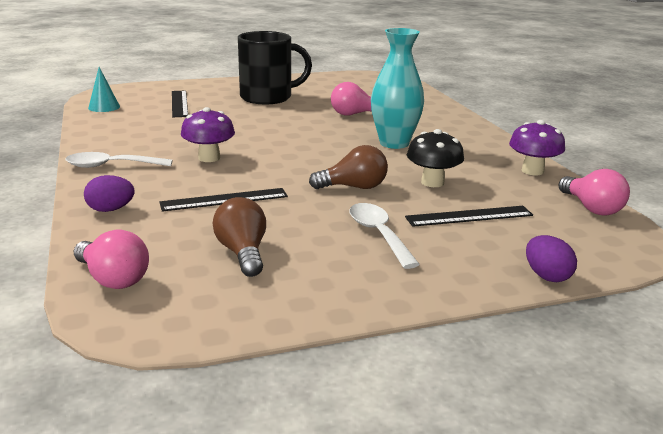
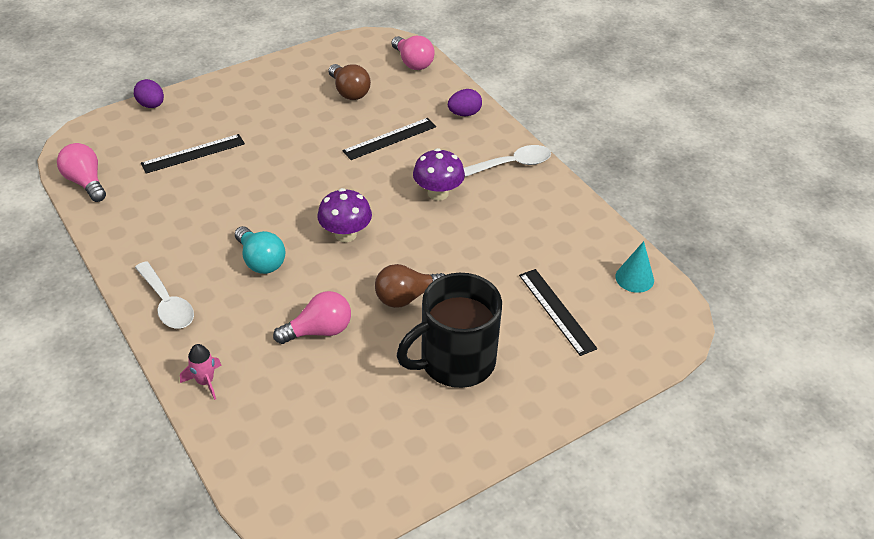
camera: 165 degrees right, 20 degrees up
(113, 279) = (413, 62): pink light bulb -> pink light bulb turned 150 degrees counterclockwise
(354, 187) = (290, 173): brown light bulb -> brown light bulb (406, 297)
(378, 234) = (263, 122): white spoon -> white spoon (167, 304)
(394, 143) = (261, 261): turquoise vase -> turquoise light bulb
(432, 182) = (220, 194): black mushroom -> none
(437, 108) = (205, 382): none -> pink rocket
(532, 171) = (118, 233): purple mushroom -> purple mushroom (345, 234)

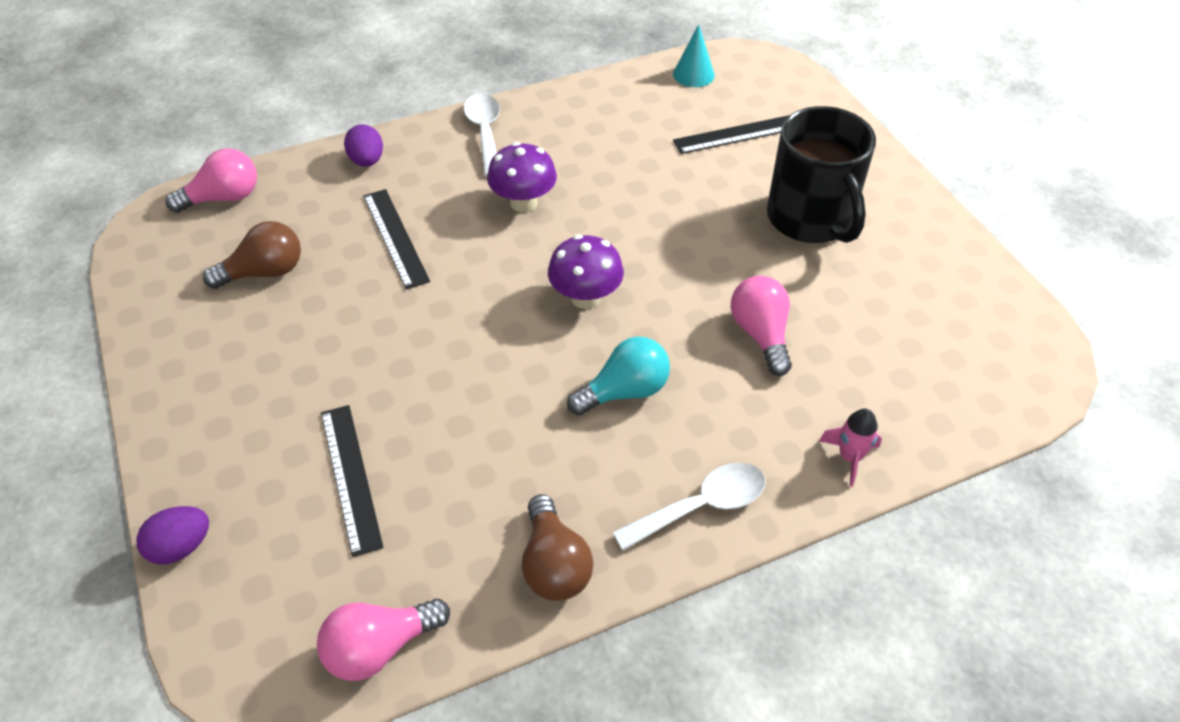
camera: 80 degrees left, 5 degrees up
(406, 297) = (708, 249): brown light bulb -> brown light bulb (554, 564)

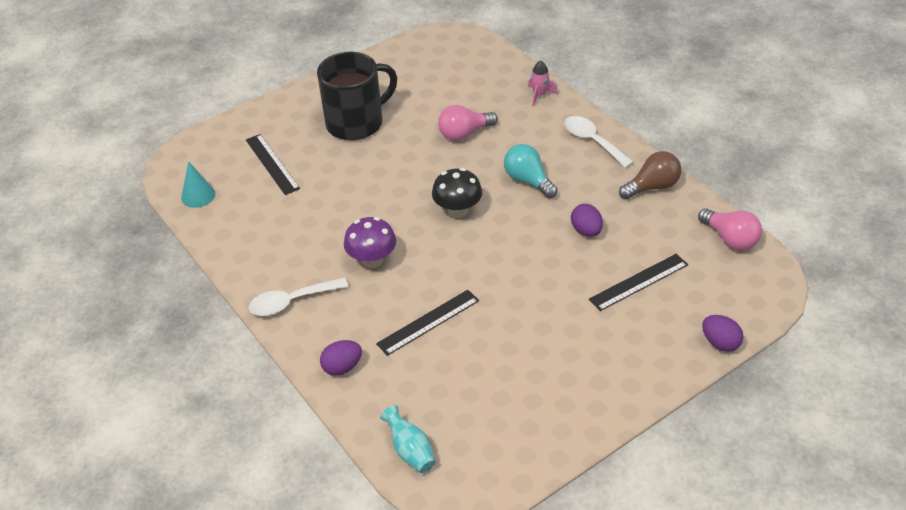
camera: 100 degrees left, 5 degrees down
(224, 198) = (410, 451): pink light bulb -> turquoise vase
(265, 272) = (487, 388): brown light bulb -> none
(485, 439) = (586, 231): none -> purple egg
(585, 297) = (458, 210): purple mushroom -> black mushroom

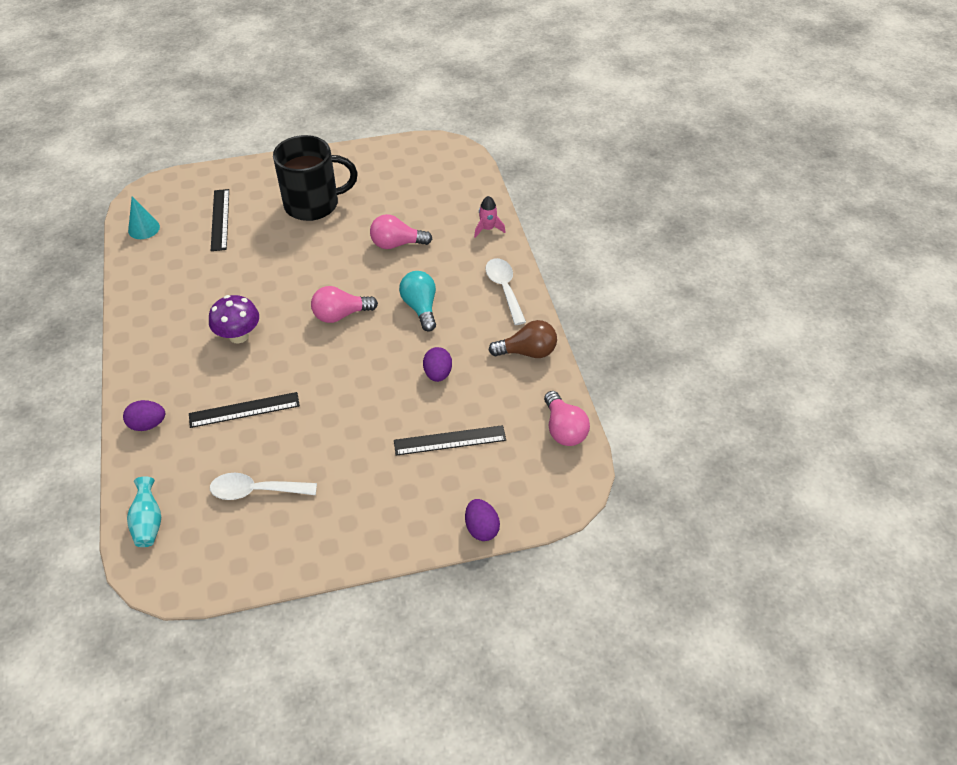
camera: 20 degrees right, 5 degrees up
(291, 302) = (149, 350): white spoon -> white spoon (256, 491)
(458, 210) = (340, 315): black mushroom -> pink light bulb

